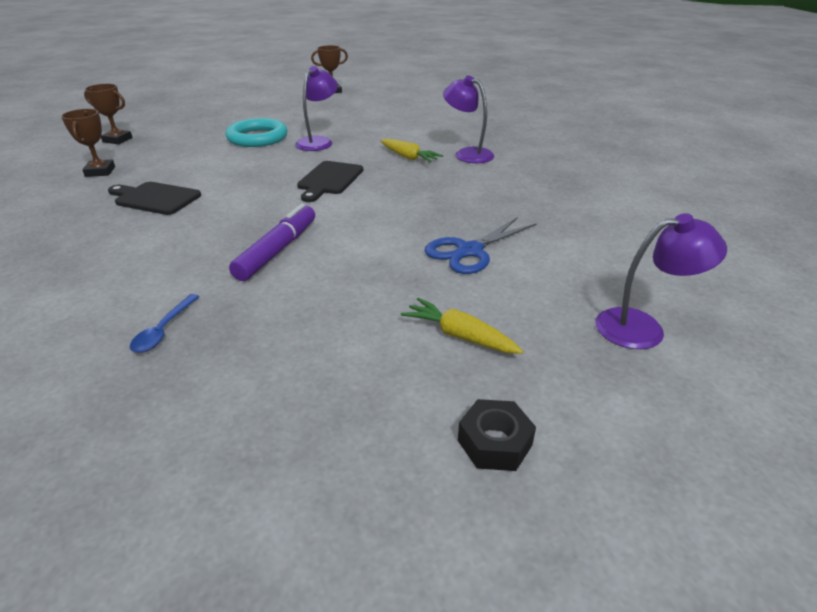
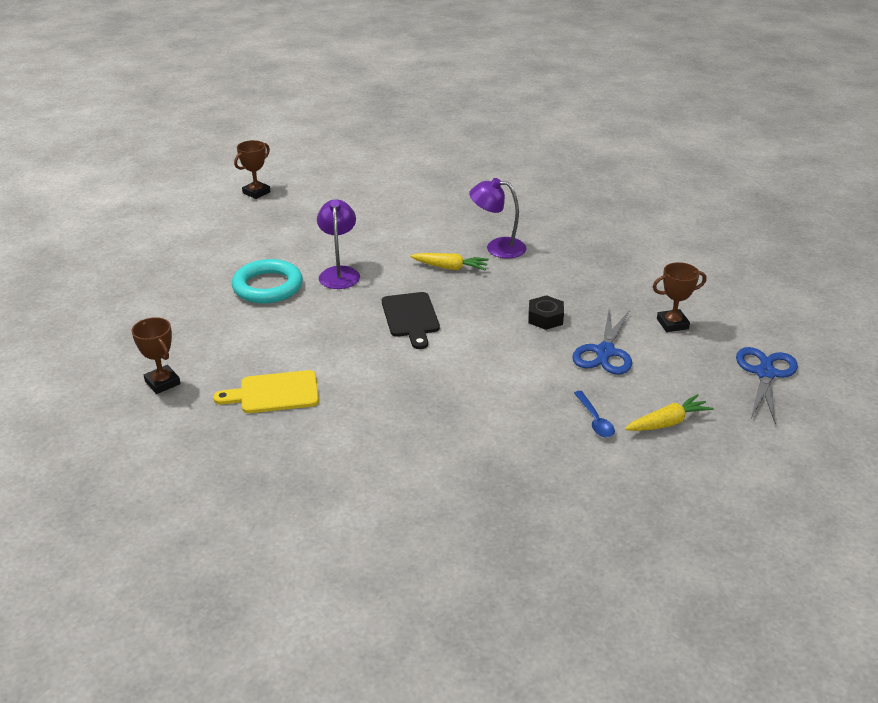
camera: 30 degrees left, 0 degrees up
(117, 140) = (109, 337): brown trophy -> brown trophy (672, 324)
(155, 198) = (274, 393): black cutting board -> yellow cutting board
(163, 330) = (469, 500): blue spoon -> blue spoon (595, 420)
(278, 250) = (462, 404): purple marker -> none
(460, 336) = (667, 422): yellow carrot -> yellow carrot turned 150 degrees clockwise
(494, 443) = (751, 480): black nut -> black nut (545, 318)
(643, 327) = (765, 373): purple lamp -> blue scissors

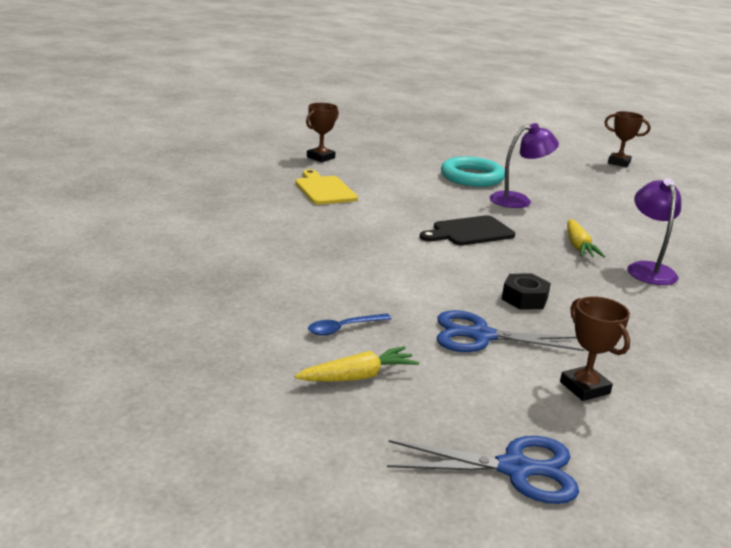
camera: 75 degrees right, 10 degrees down
(667, 422) = (358, 376): yellow carrot -> yellow carrot turned 75 degrees counterclockwise

